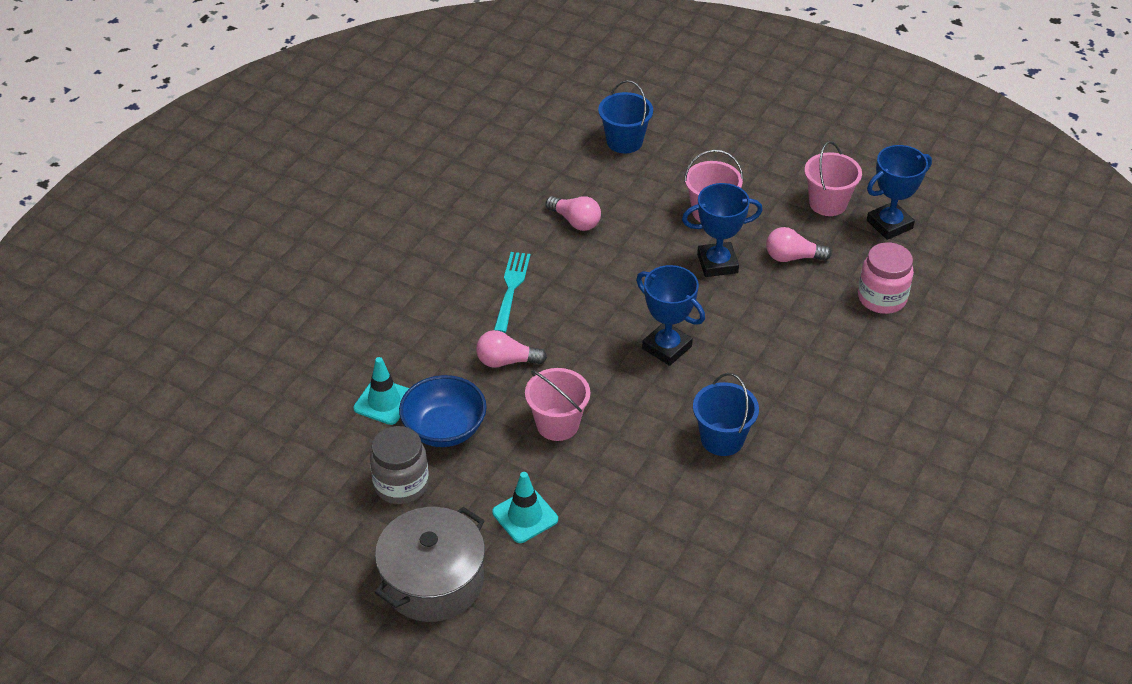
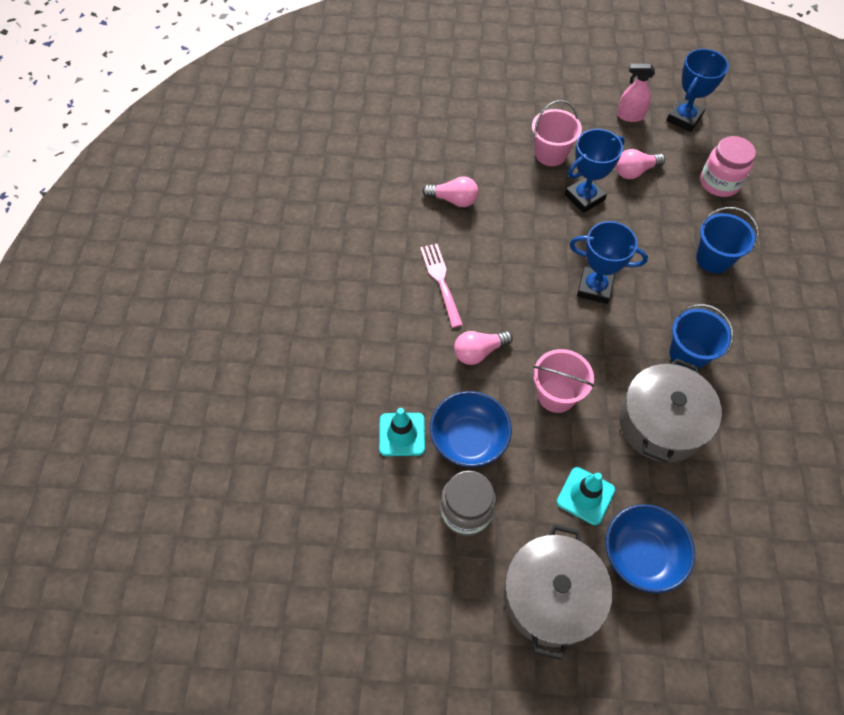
camera: 25 degrees left, 15 degrees up
(511, 289) = (441, 282): turquoise fork -> pink fork
(544, 583) = (641, 555): none -> blue bowl
(624, 141) = (447, 114): blue bucket -> blue bucket (713, 259)
(647, 486) = (661, 423): none -> grey pot
(828, 203) = (630, 116): pink bucket -> pink spray bottle

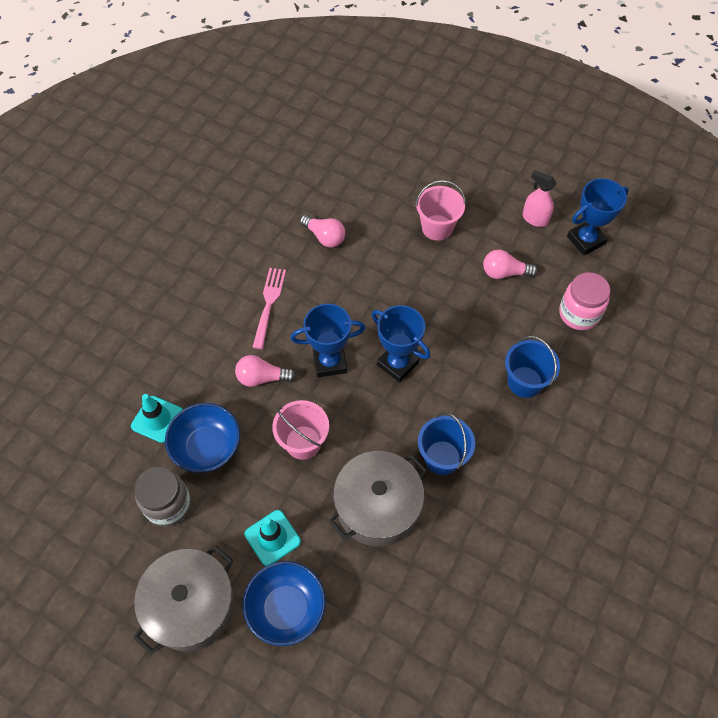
camera: 25 degrees right, 0 degrees up
(584, 197) = (442, 279): blue trophy -> blue trophy (329, 362)

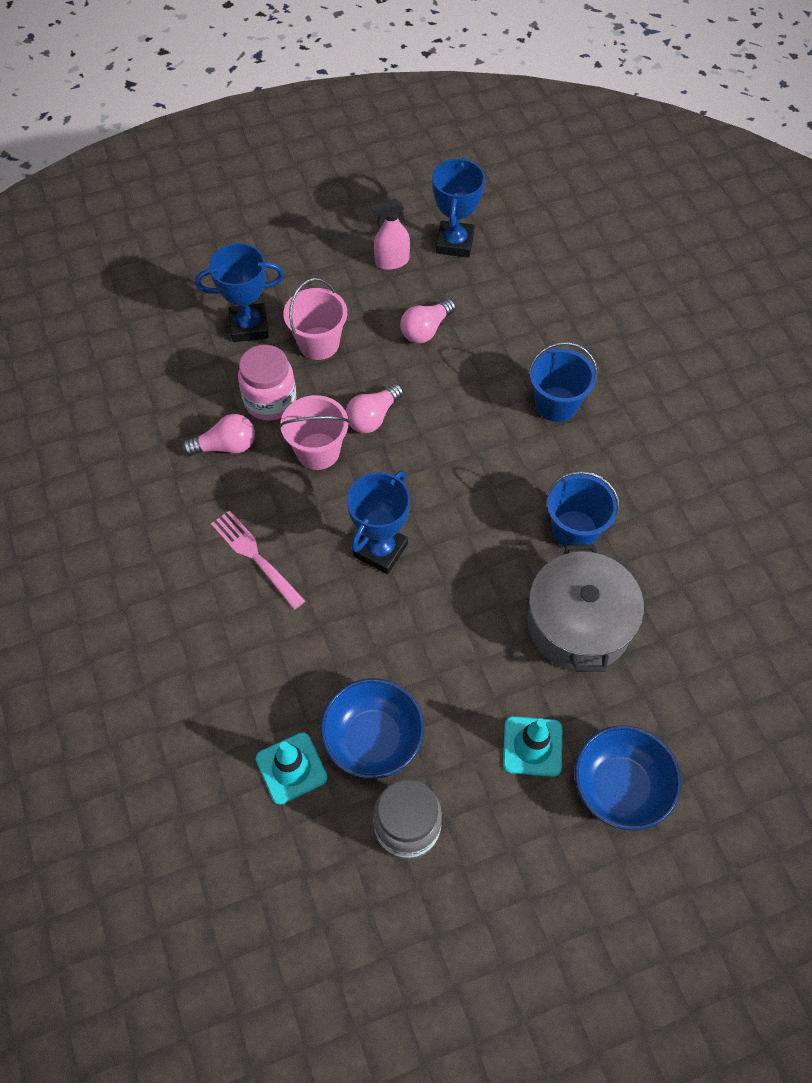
camera: 50 degrees left, 0 degrees up
(191, 605) = (544, 882): grey pot -> none
(262, 378) = (339, 626): pink light bulb -> pink light bulb (373, 417)
(303, 442) = (450, 641): pink bucket -> pink bucket (318, 451)
(397, 364) = (439, 492): blue trophy -> blue trophy (249, 326)
(579, 314) = (526, 309): pink jar -> pink jar (270, 401)

